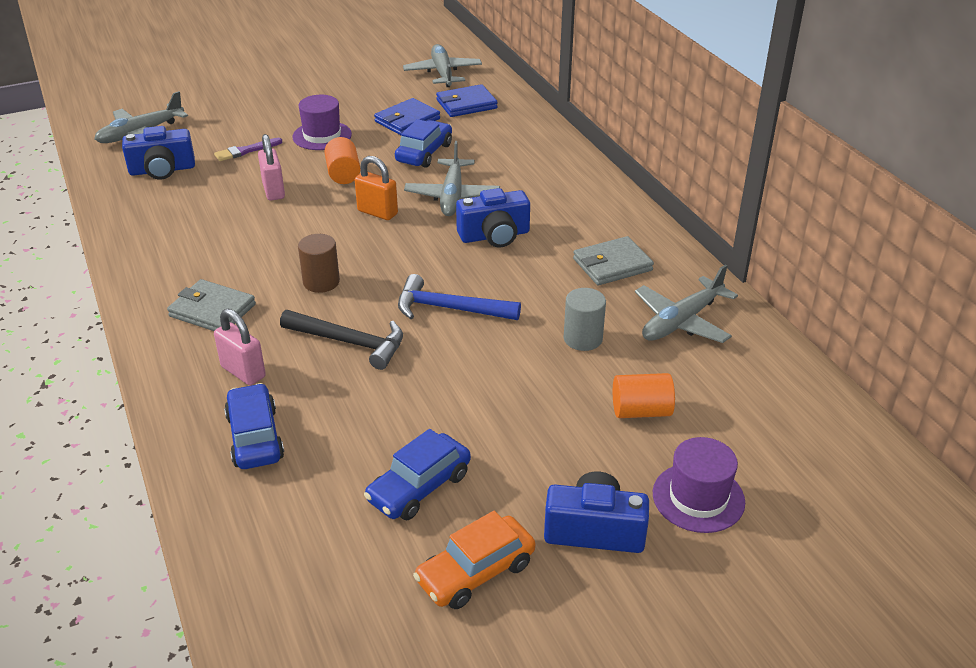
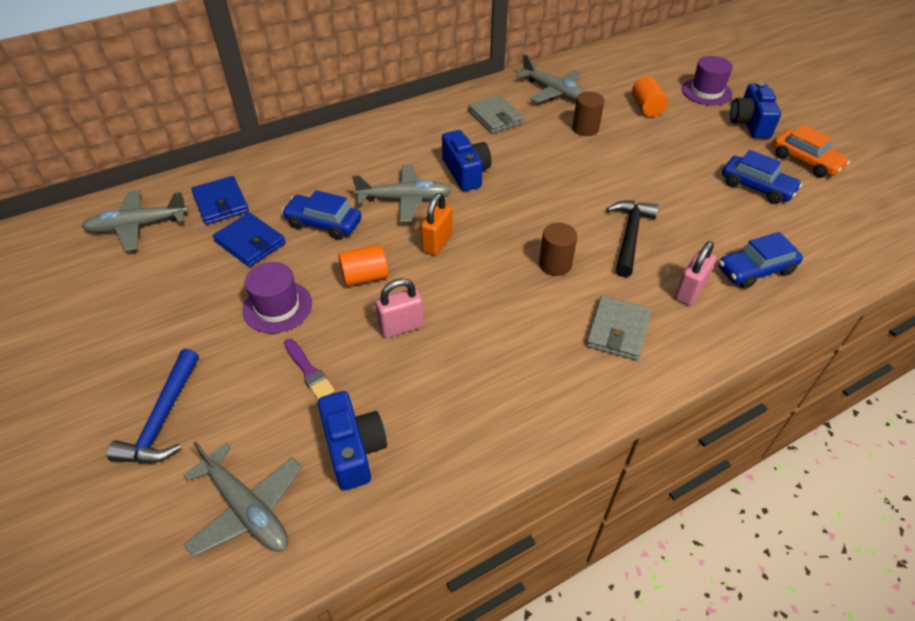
camera: 95 degrees left, 10 degrees up
(450, 309) = (570, 188): blue hammer -> blue hammer (163, 418)
(583, 339) = (585, 129): grey cylinder -> brown cylinder

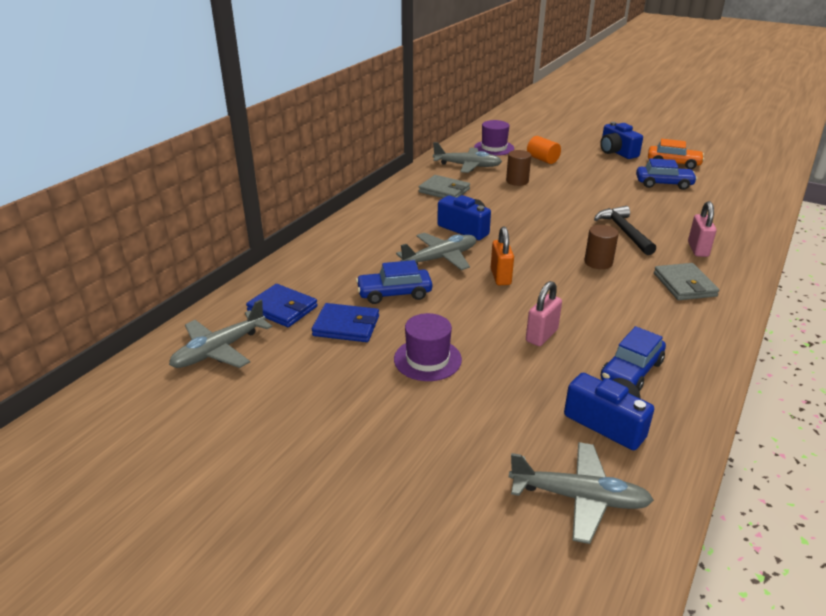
camera: 30 degrees left, 15 degrees down
(163, 418) = (428, 472): blue hammer -> none
(308, 371) = (508, 390): purple brush -> none
(365, 277) = (473, 315): orange cylinder -> none
(706, 92) = (569, 142): purple hat -> purple hat (494, 148)
(755, 270) = (719, 226): blue car -> blue car (631, 371)

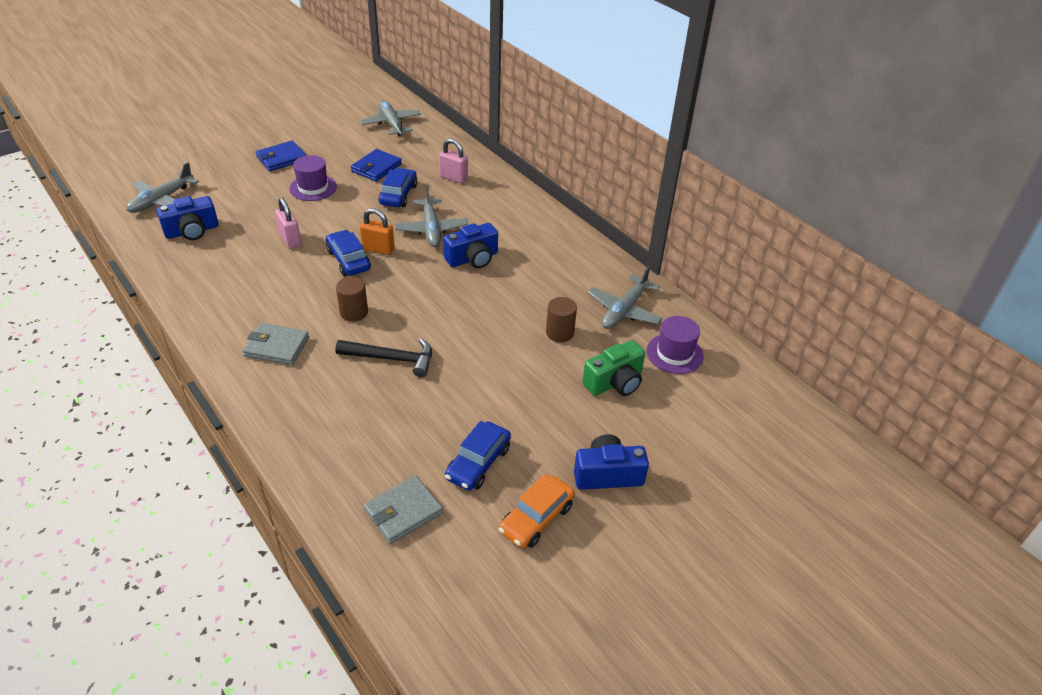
camera: 110 degrees right, 10 degrees up
(282, 308) = (418, 149): blue wallet -> blue wallet (281, 158)
(444, 191) = (564, 272): grey wallet -> grey wallet (403, 511)
(542, 159) = (615, 382): orange cylinder -> green camera
(631, 371) = (218, 261): blue car -> blue car (348, 260)
(698, 249) = (318, 393): pink padlock -> pink padlock (453, 178)

